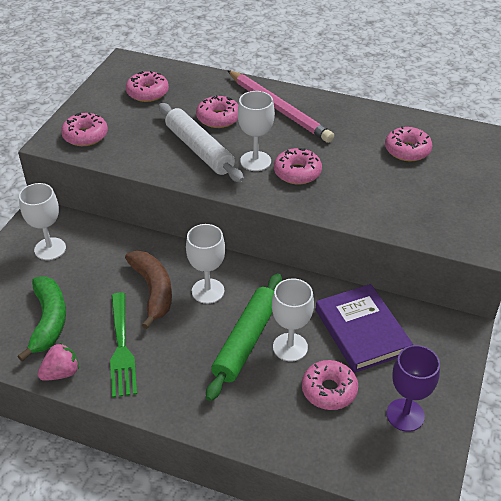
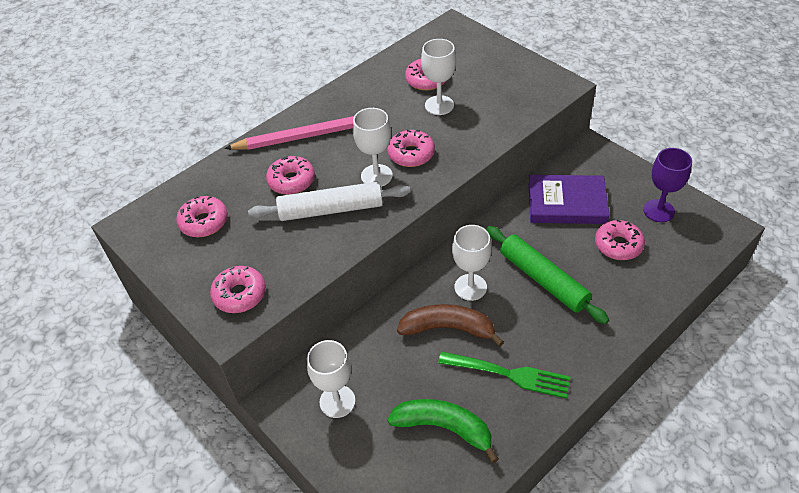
camera: 60 degrees left, 5 degrees up
(61, 373) = (519, 433): pink strawberry -> none
(290, 347) = (563, 253): white goblet -> white goblet (439, 105)

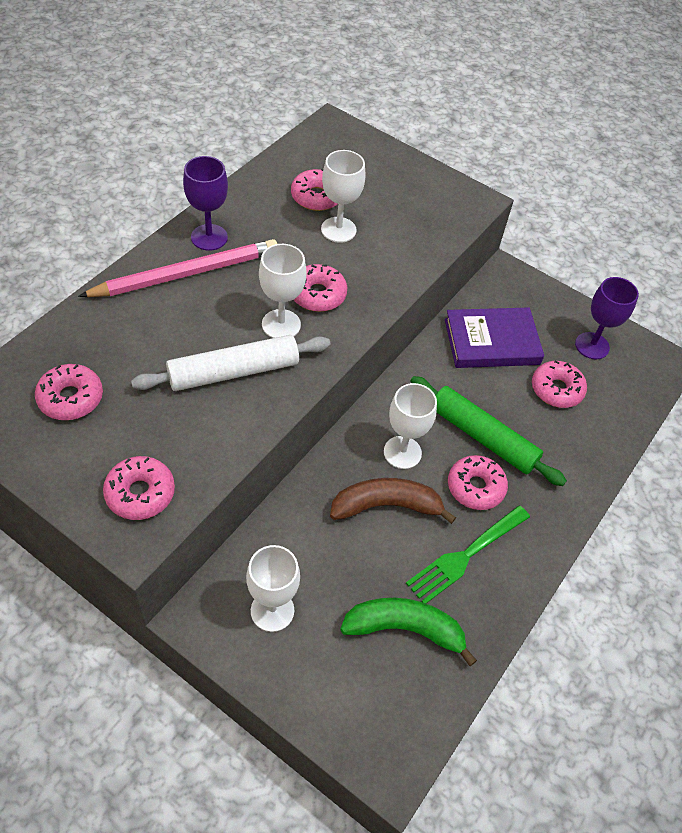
camera: 20 degrees left, 5 degrees up
(291, 181) = (175, 336): pink donut -> pink donut (475, 487)
(334, 109) = (209, 237): none -> purple goblet
(509, 374) = (465, 555): green fork -> green fork turned 135 degrees clockwise

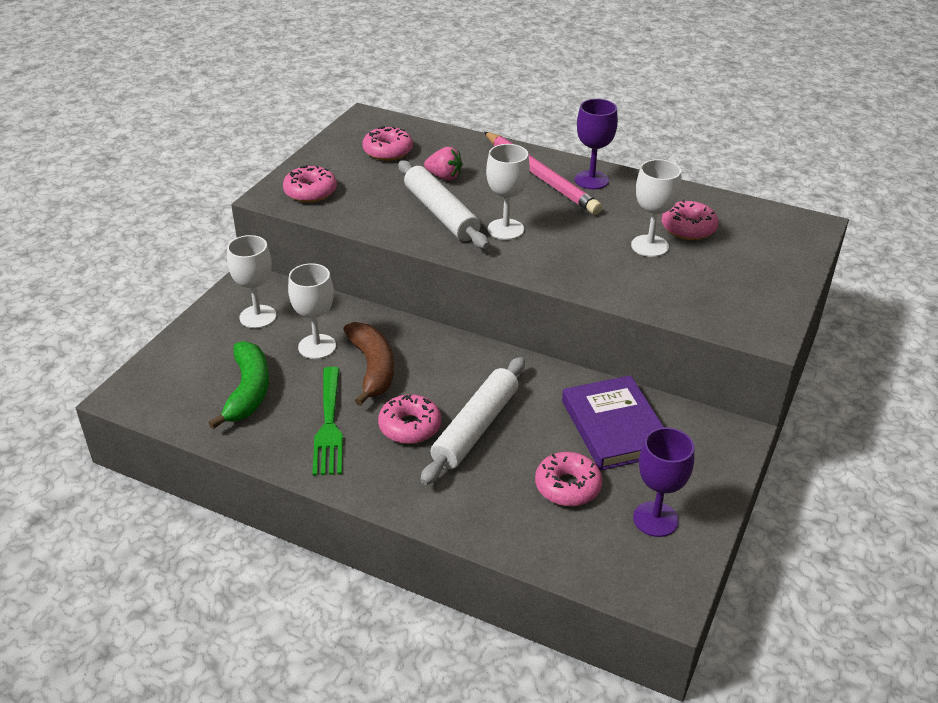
camera: 85 degrees right, 15 degrees down
(155, 354) = (444, 177): none -> pink strawberry
(317, 294) = (553, 244): pink donut -> none
(402, 452) = (437, 373): white goblet -> white goblet (317, 347)
(465, 555) = (329, 425): green fork -> green fork turned 135 degrees counterclockwise
(482, 437) = (476, 428): green rolling pin -> white rolling pin

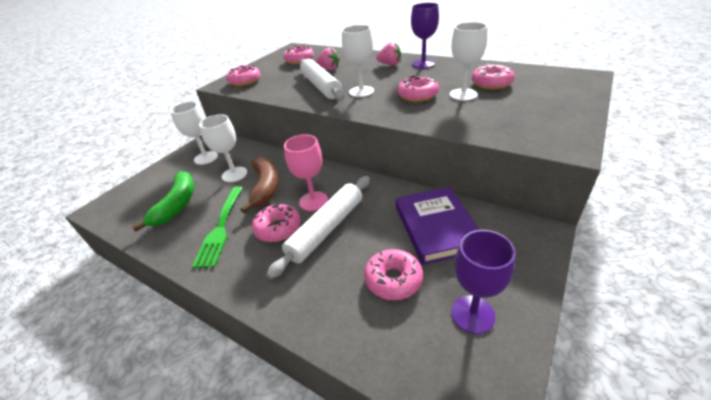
camera: 10 degrees right, 0 degrees up
(449, 390) = (313, 201): none -> pink goblet
(540, 176) = (390, 64): pink pencil -> pink strawberry
(587, 242) = (417, 95): none -> pink donut

